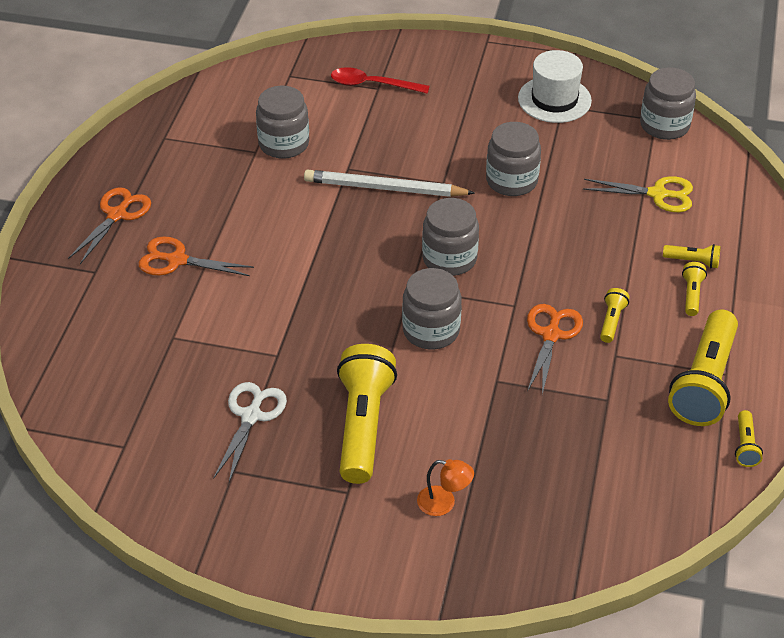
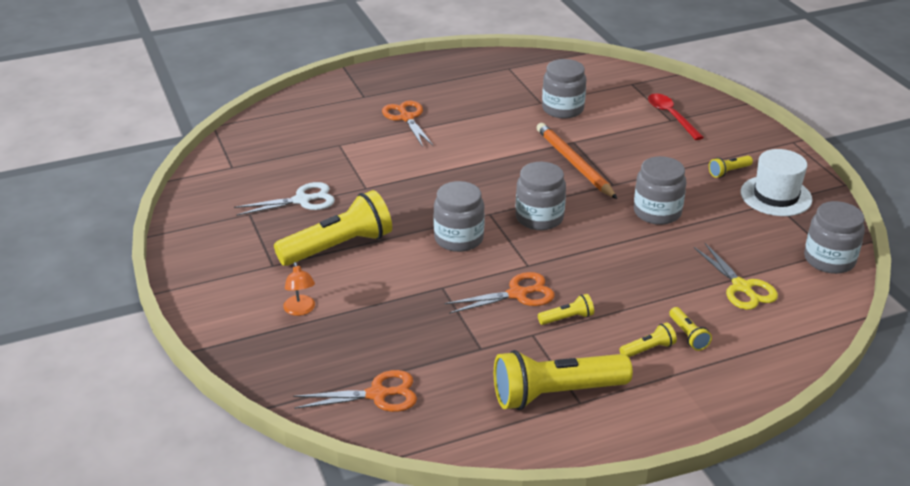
camera: 55 degrees right, 10 degrees down
(117, 215) = (420, 82): orange scissors -> orange scissors (377, 394)
(385, 188) = (574, 163): white pencil -> orange pencil
(745, 446) = (509, 444): yellow flashlight -> yellow flashlight (728, 172)

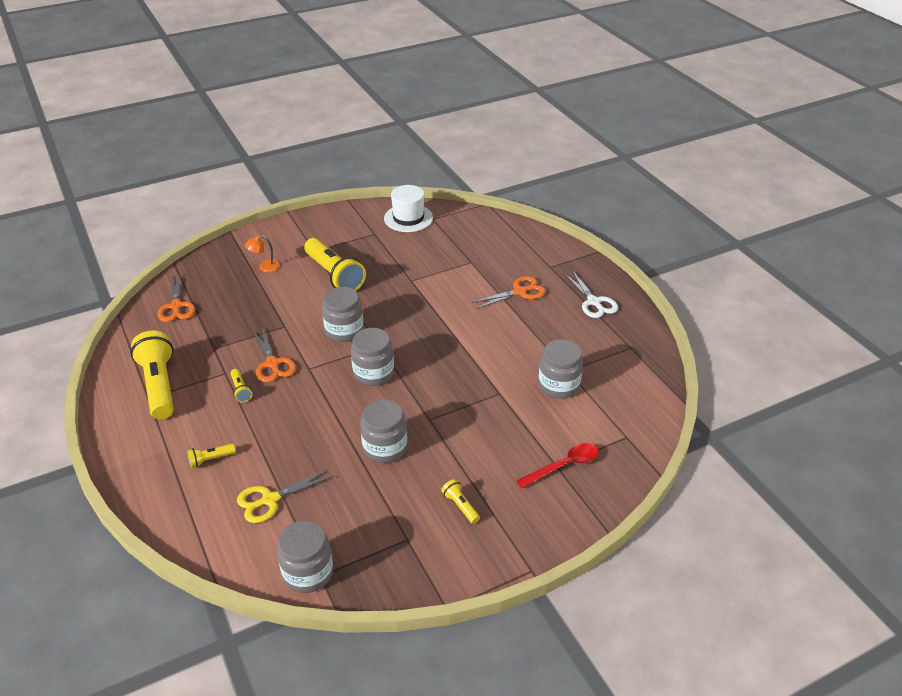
camera: 85 degrees right, 5 degrees up
(302, 200) = (392, 253): white scissors -> white scissors (594, 302)
(574, 163) = (460, 394): orange pencil -> none
(648, 349) = (198, 435): yellow flashlight -> none
(776, 196) = (418, 541): white hat -> white hat (408, 218)

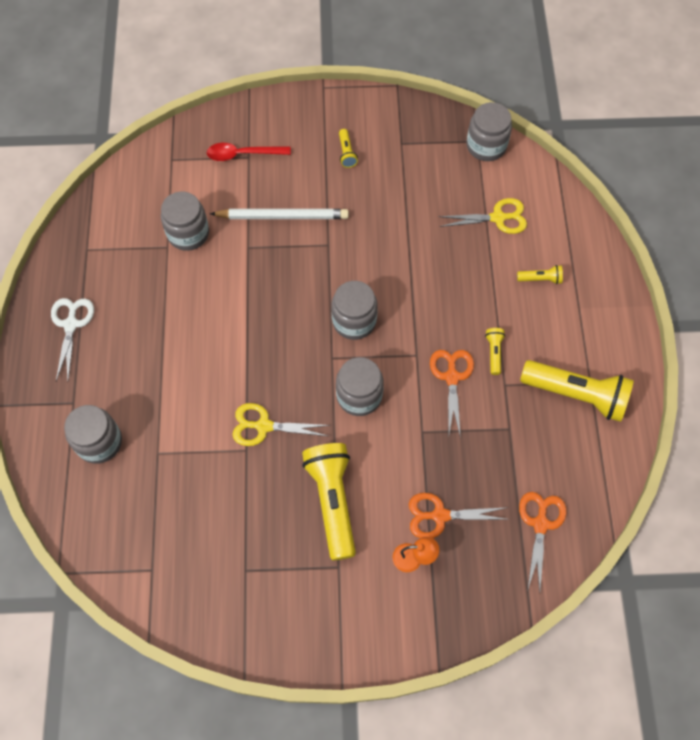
camera: 155 degrees left, 25 degrees up
(159, 385) = (576, 395): yellow flashlight -> yellow flashlight turned 75 degrees counterclockwise
(385, 447) = (381, 230): grey jar -> grey jar (99, 442)
(407, 294) = (263, 426): none -> yellow scissors
(408, 218) = (183, 586): white hat -> none
(486, 426) = (282, 216): none -> white pencil
(519, 292) = (137, 375): orange scissors -> orange scissors (440, 515)

